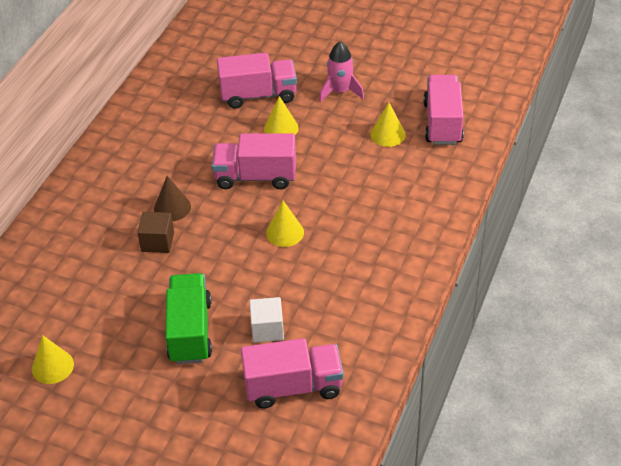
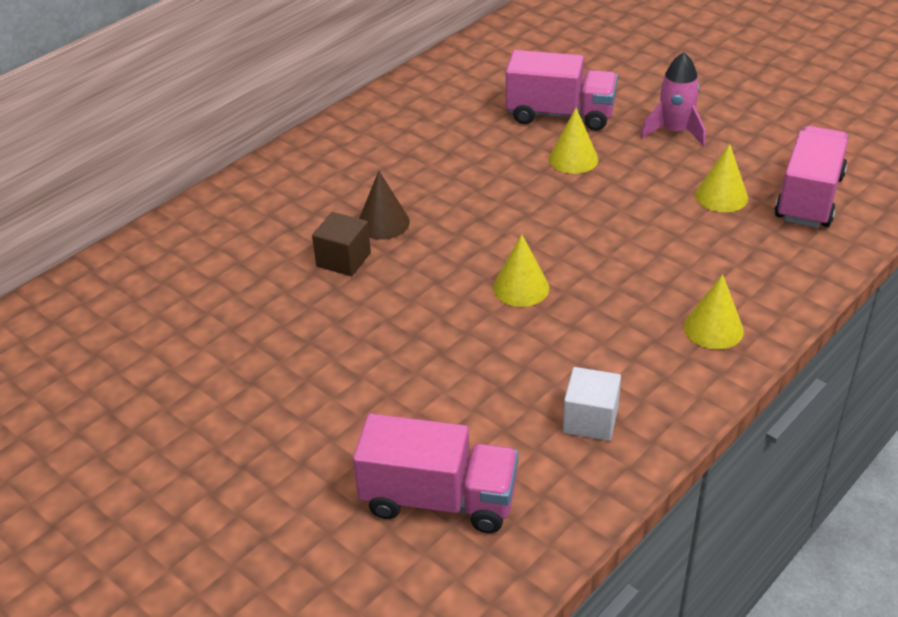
camera: 20 degrees right, 5 degrees down
(52, 366) = (128, 381): yellow cone -> yellow cone (713, 328)
(190, 331) = (330, 383): green truck -> none
(255, 177) = (512, 210): pink truck -> none
(267, 329) = (438, 409): white cube -> white cube (590, 420)

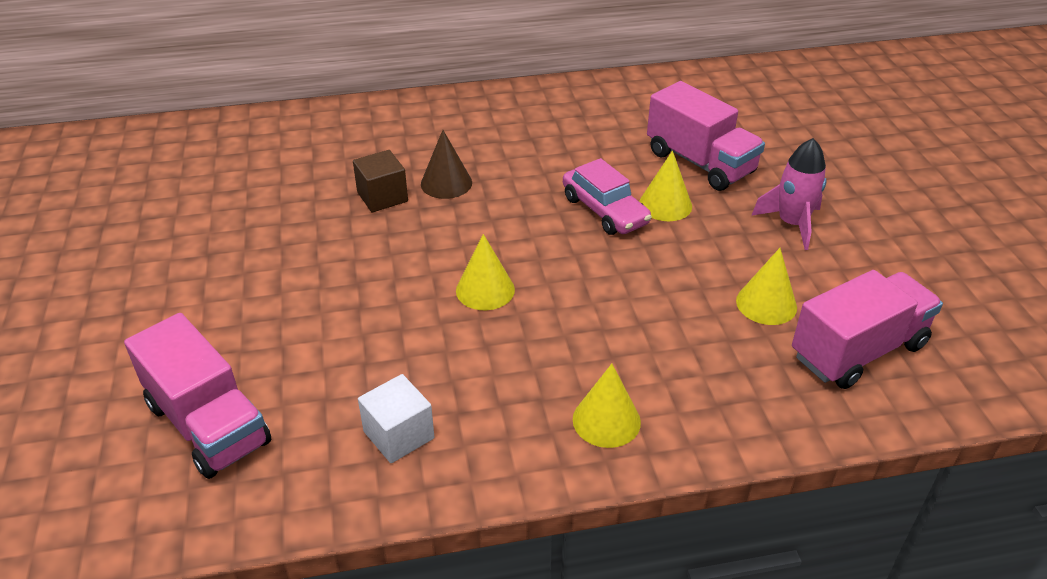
camera: 35 degrees right, 0 degrees up
(535, 184) = (604, 210): none -> pink car

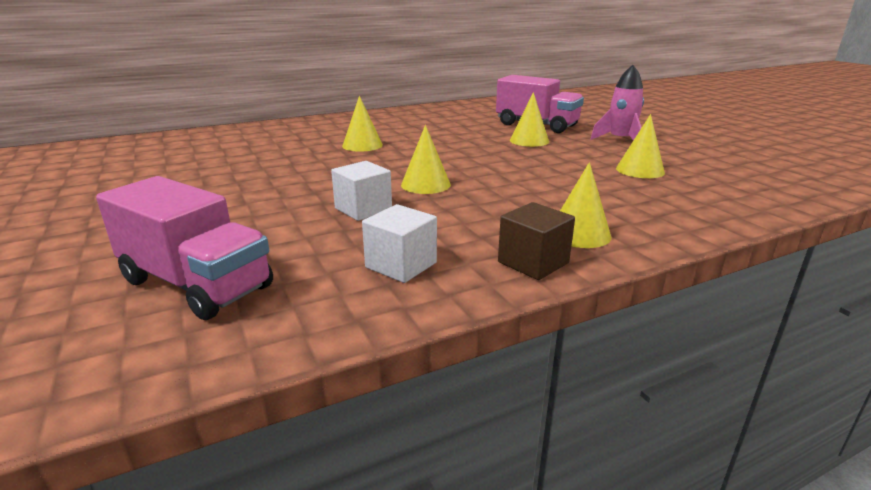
camera: 15 degrees left, 15 degrees down
(382, 197) = (315, 154): brown cube -> brown cube (533, 262)
(397, 328) = (363, 209): none -> white cube
(446, 183) = (362, 145): brown cone -> yellow cone
(604, 210) = (489, 146): pink car -> none
(858, 351) = (724, 182): pink truck -> none

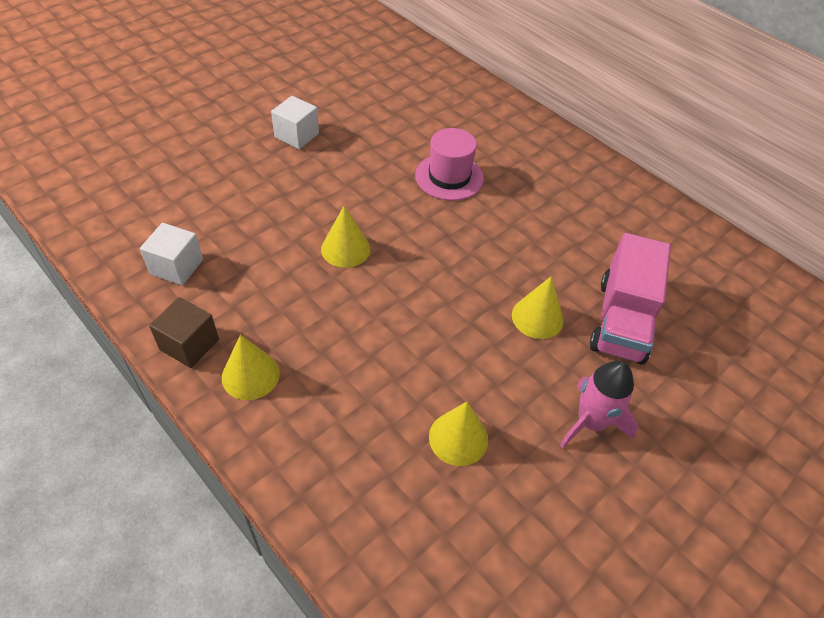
camera: 70 degrees right, 25 degrees up
(196, 284) = (141, 178): pink truck -> none
(362, 145) = (449, 177): yellow cone -> pink hat
(363, 209) = (275, 221): white cube -> white cube (296, 135)

